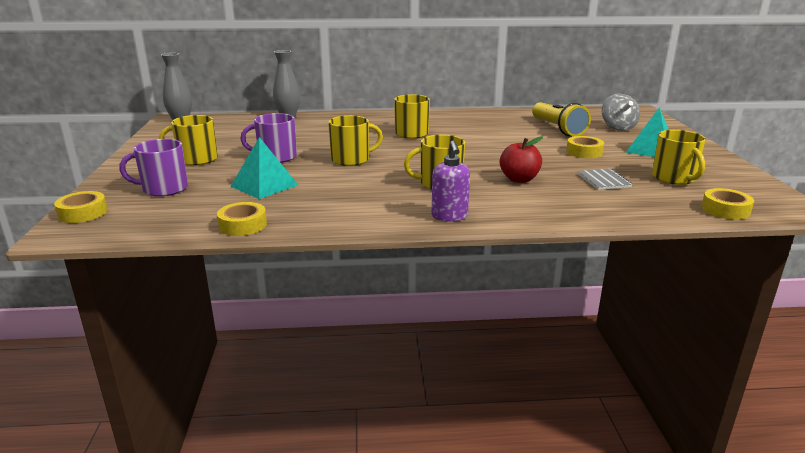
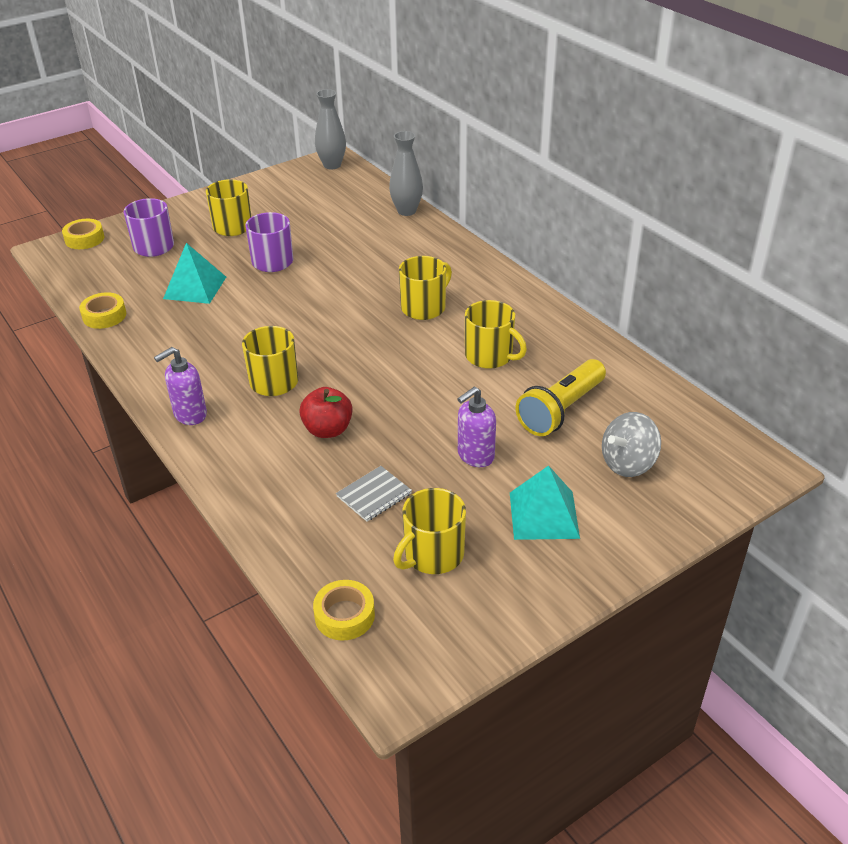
camera: 60 degrees right, 15 degrees up
(351, 160) = (300, 304): yellow mug -> yellow mug (490, 356)
(584, 152) = (475, 456): yellow tape -> purple soap dispenser

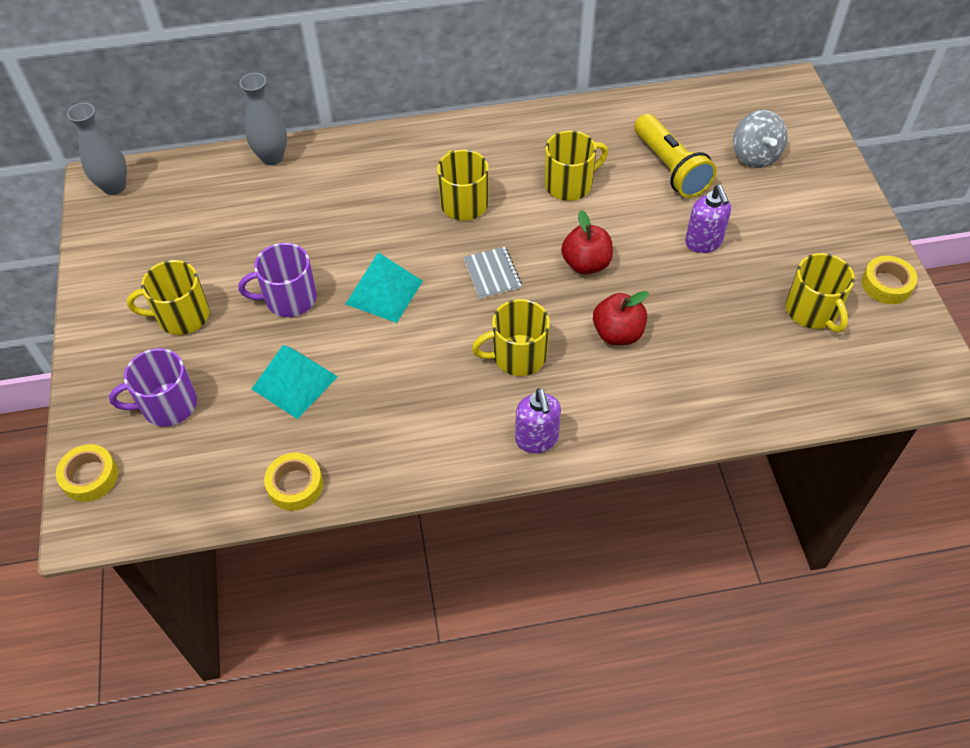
camera: 65 degrees left, 15 degrees up
(344, 615) = (861, 390): yellow tape -> yellow tape (886, 284)
(374, 495) = (724, 327): grey notebook -> grey notebook (492, 274)
(399, 390) = (586, 264): none -> red apple
(543, 515) = (793, 227): turquoise pyramid -> turquoise pyramid (384, 292)

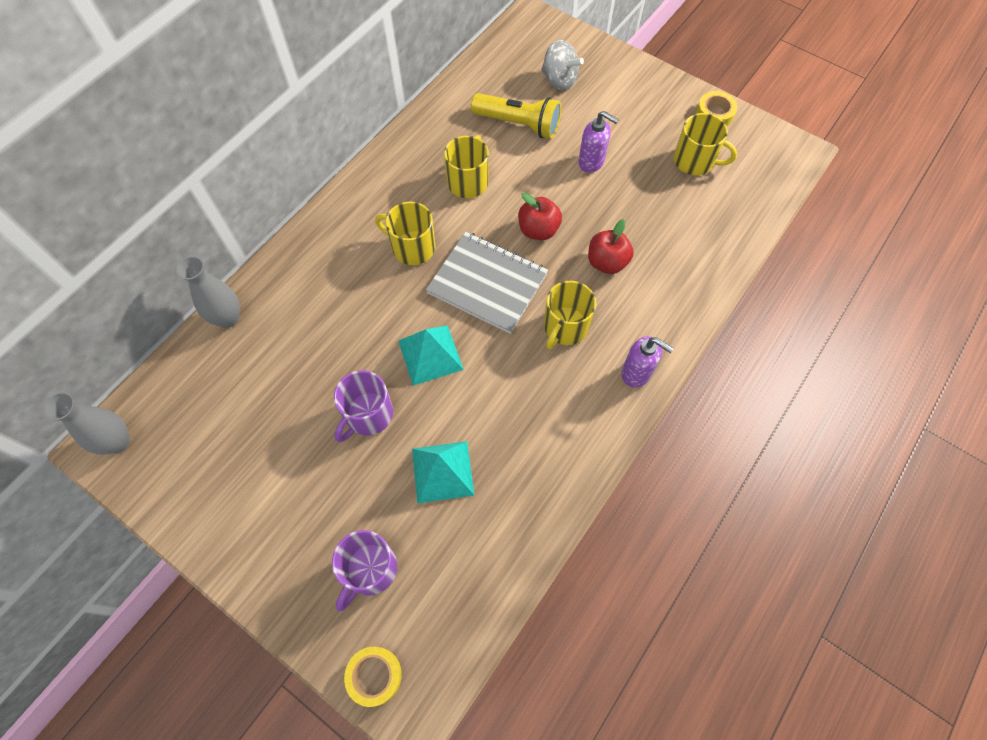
camera: 45 degrees left, 10 degrees up
(182, 316) = (301, 496): yellow mug -> none
(295, 485) = (526, 541): yellow tape -> none
(492, 274) = (487, 283): grey notebook -> grey notebook, size x2.05

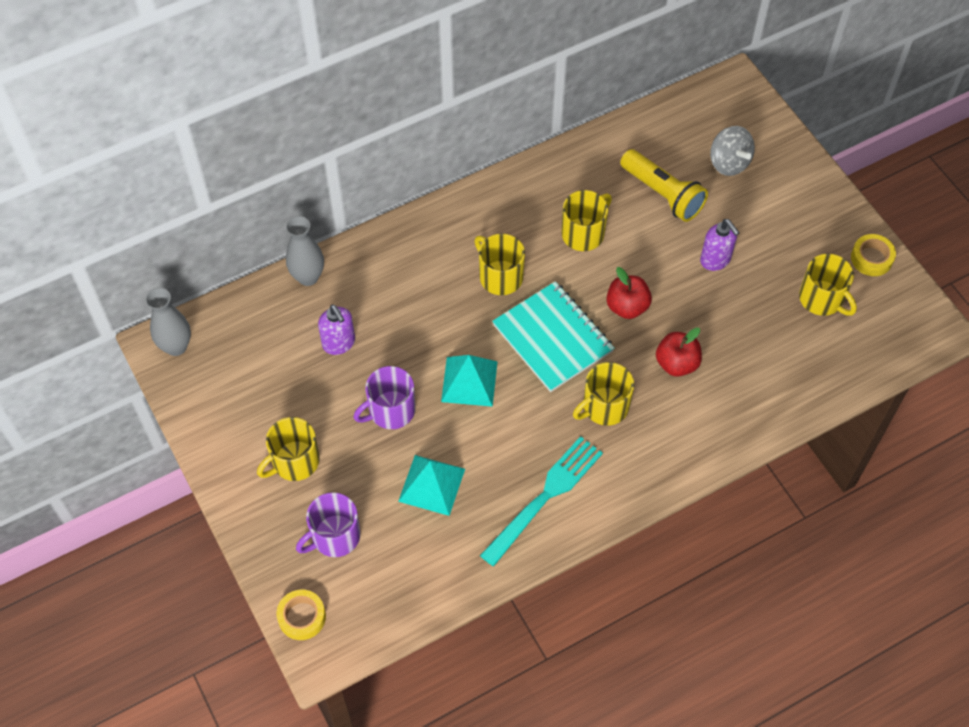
camera: 25 degrees right, 5 degrees down
(293, 509) = (294, 461): none -> yellow mug
(487, 283) = (553, 338): grey notebook -> turquoise notebook
(555, 435) = (545, 496): none -> turquoise fork
(636, 373) = (648, 475): purple soap dispenser -> purple soap dispenser (339, 343)

